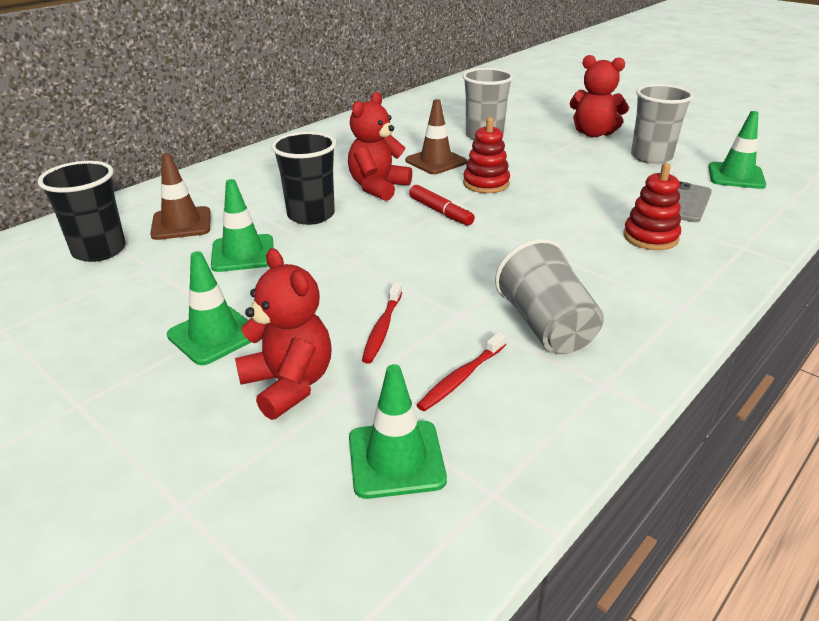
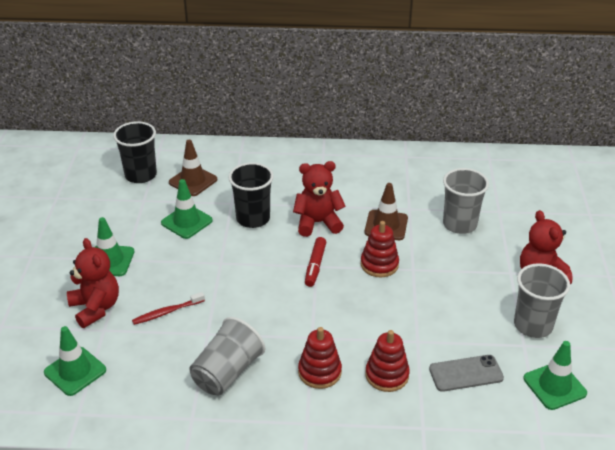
camera: 50 degrees right, 5 degrees up
(289, 384) = (96, 308): red teddy bear -> red teddy bear turned 45 degrees counterclockwise
(461, 378) = (151, 362): red toothbrush -> none
(608, 269) = (319, 372): none -> red stacking toy

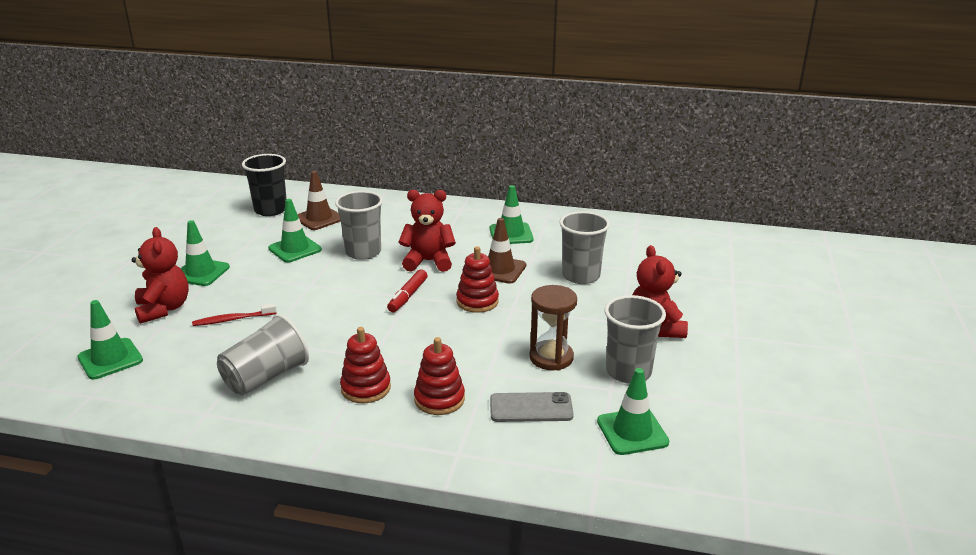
camera: 10 degrees right, 10 degrees down
(253, 218) = (363, 252): black cup -> grey cup
(380, 181) = (511, 234): none -> green traffic cone
(464, 318) = (551, 357): none -> brown hourglass

